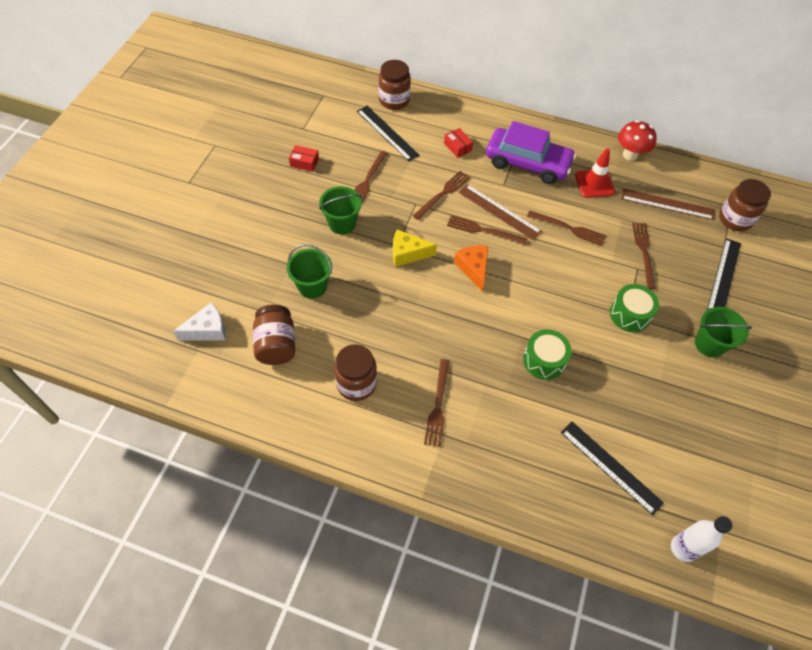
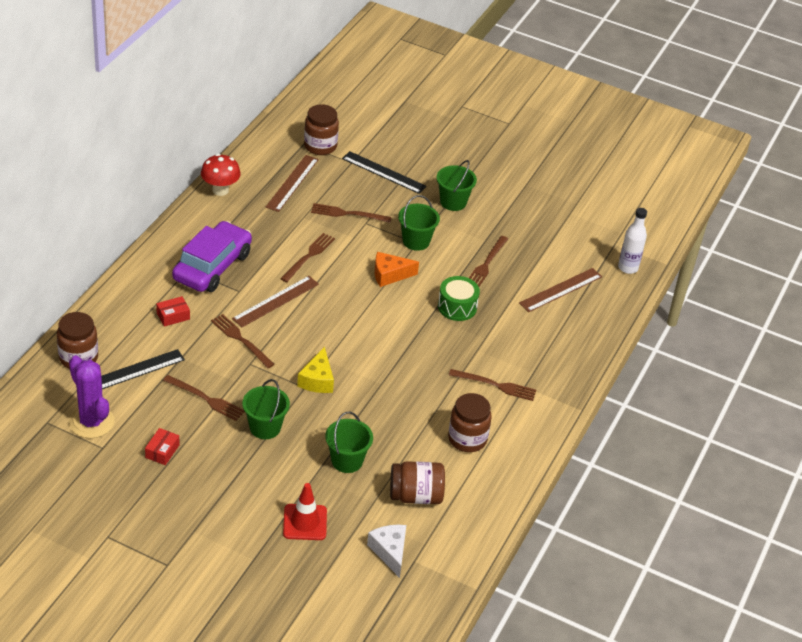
camera: 85 degrees left, 15 degrees down
(328, 118) = (91, 422): none -> purple cactus
(473, 268) = (346, 334): orange cheese -> orange cheese (389, 275)
(484, 230) = (298, 317): brown fork -> brown fork (486, 263)
(594, 183) = (253, 225): red traffic cone -> red traffic cone (305, 522)
(610, 467) = (561, 290): black ruler -> brown ruler
(630, 314) = (416, 241): green drum -> green bucket

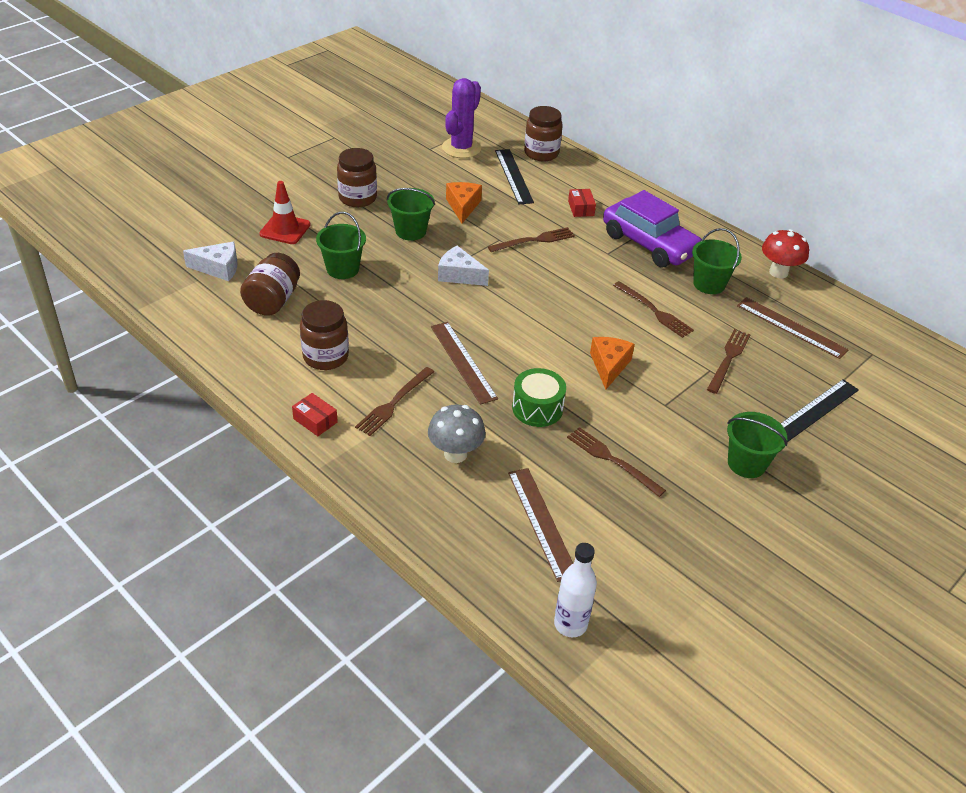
camera: 110 degrees right, 0 degrees up
(91, 422) = (461, 148): purple cactus -> purple cactus turned 45 degrees counterclockwise
(162, 451) = (410, 174): red box -> red box (315, 420)
(205, 399) = (463, 206): brown fork -> orange cheese
(276, 301) = (585, 273): brown ruler -> brown ruler (463, 362)
(317, 380) = (459, 275): yellow cheese -> white cheese
(320, 146) = (868, 367): brown jar -> brown jar (357, 198)
(416, 241) = (668, 405): green bucket -> green bucket (709, 284)
(526, 341) = (455, 454): none -> grey mushroom

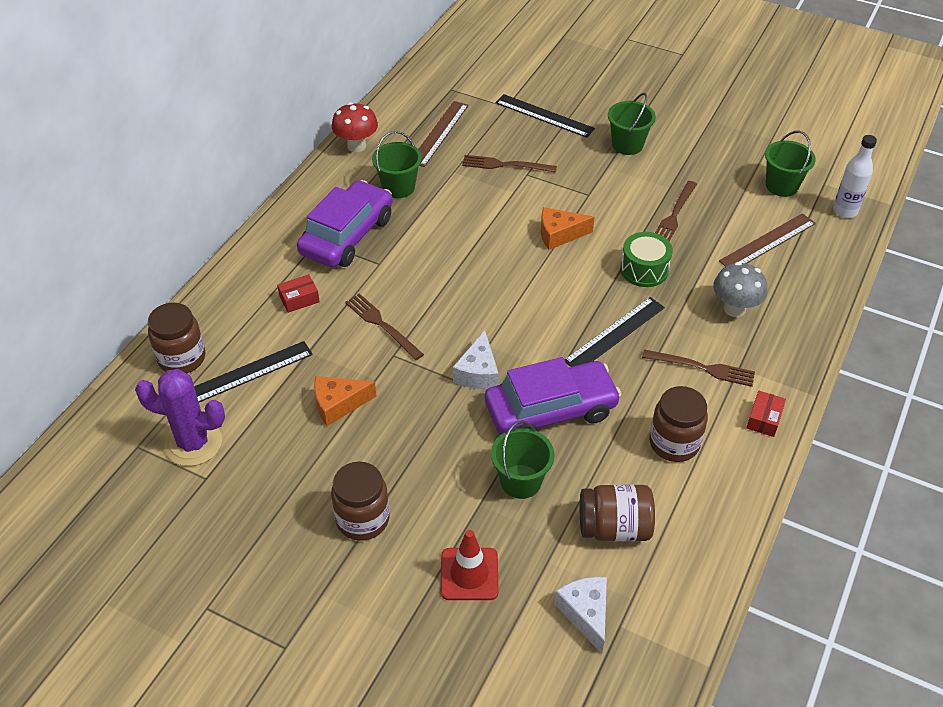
camera: 105 degrees left, 5 degrees up
(399, 301) = (550, 410): none -> purple car
(410, 231) = (413, 440): green bucket -> green bucket (781, 186)
(463, 362) = (615, 334): brown ruler -> black ruler
(654, 311) = (461, 217): brown fork -> none

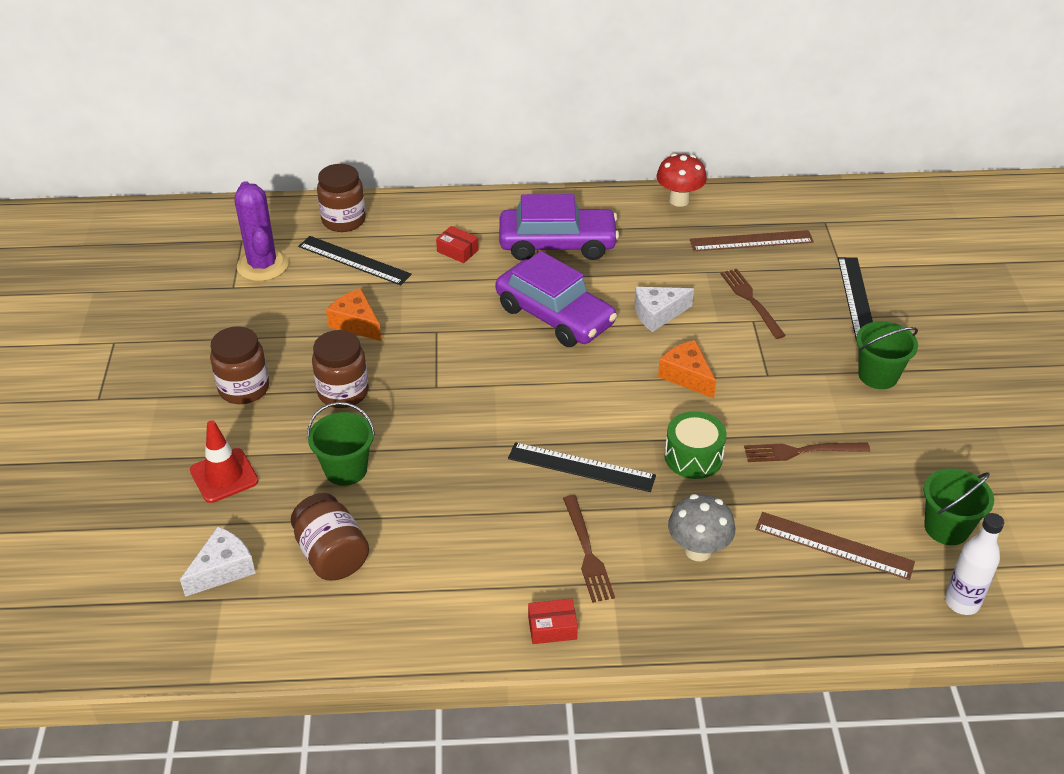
camera: 60 degrees right, 5 degrees down
(382, 325) = (466, 310): brown fork -> none
(398, 187) = (649, 247): green bucket -> none
(478, 372) = (456, 392): white cheese -> white cheese (657, 314)
(550, 410) = (445, 457): purple car -> purple car (555, 315)
(674, 443) = (467, 564): brown jar -> brown jar (343, 392)

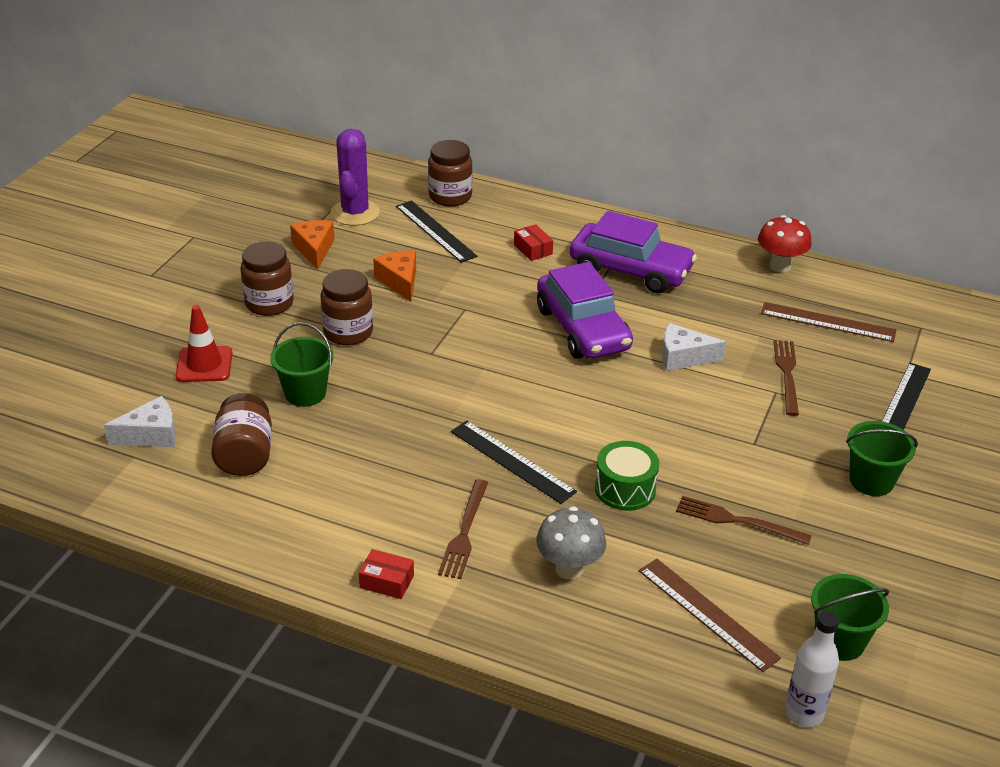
camera: 25 degrees right, 5 degrees down
(686, 376) = (671, 418): orange cheese -> orange cheese (314, 249)

